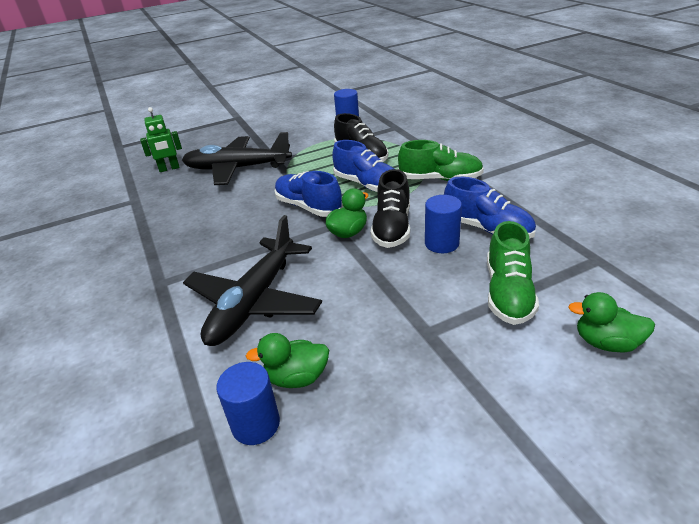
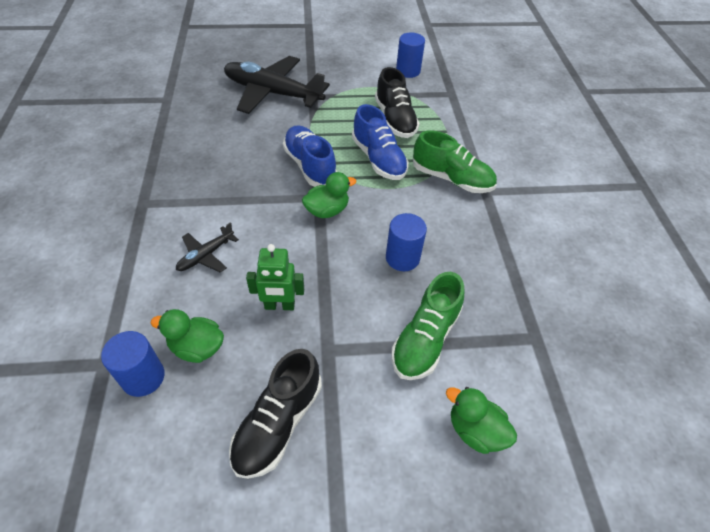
camera: 15 degrees right, 15 degrees up
(169, 169) = (214, 71): green robot -> green robot (279, 306)
(254, 302) = (206, 255): black plane -> black plane, size x0.46
(392, 228) = (369, 221): black shoe -> black shoe (278, 423)
(487, 229) = (456, 258): blue shoe -> none

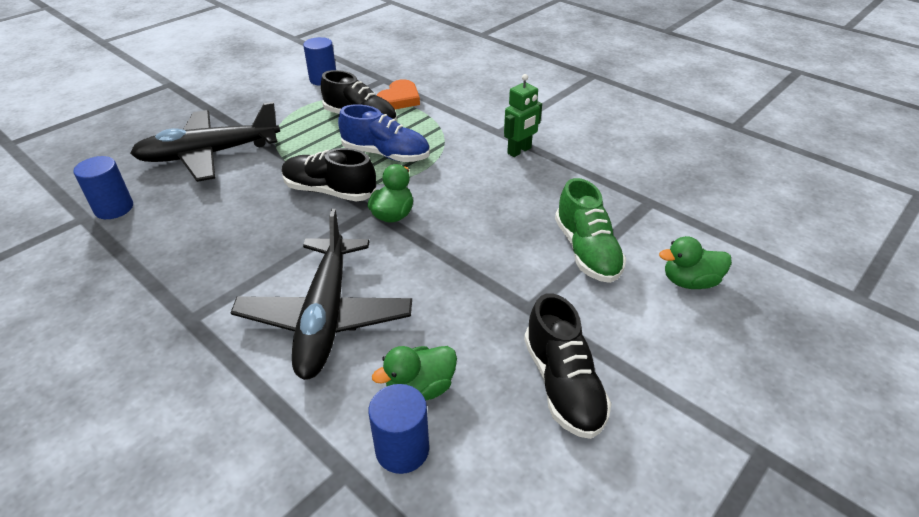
camera: 40 degrees left, 10 degrees down
(206, 255) = (326, 316): black plane -> black plane, size x2.19
(279, 306) = (449, 306): green robot -> green robot (519, 151)
(309, 166) = (330, 191): blue shoe -> black shoe
(402, 258) = (499, 210): blue cylinder -> blue cylinder (114, 208)
(443, 117) = (399, 99): none -> orange heart
(452, 179) = (463, 137): green shoe -> none

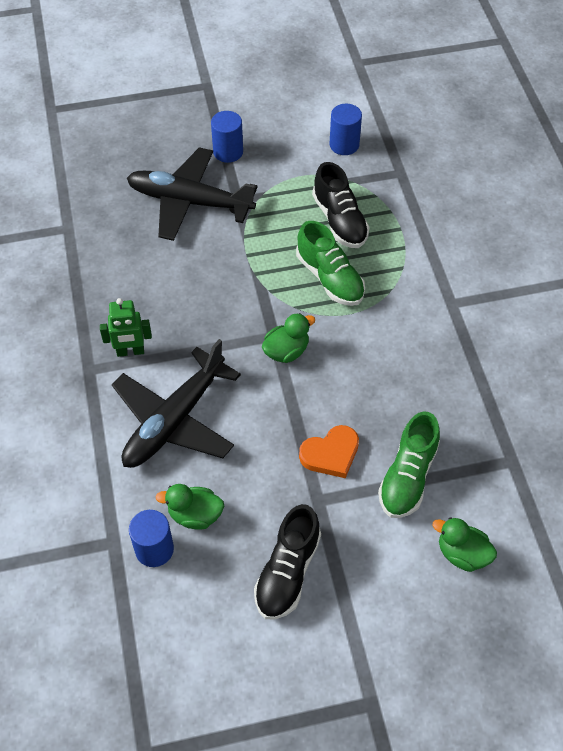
camera: 35 degrees right, 15 degrees up
(114, 208) = (92, 229): blue cylinder -> blue cylinder (228, 152)
(330, 191) = (255, 297): black shoe -> none
(386, 154) = (330, 278): blue shoe -> green shoe
(399, 99) = (394, 209): orange heart -> orange heart (331, 454)
(519, 151) = (450, 337): green robot -> green robot (130, 351)

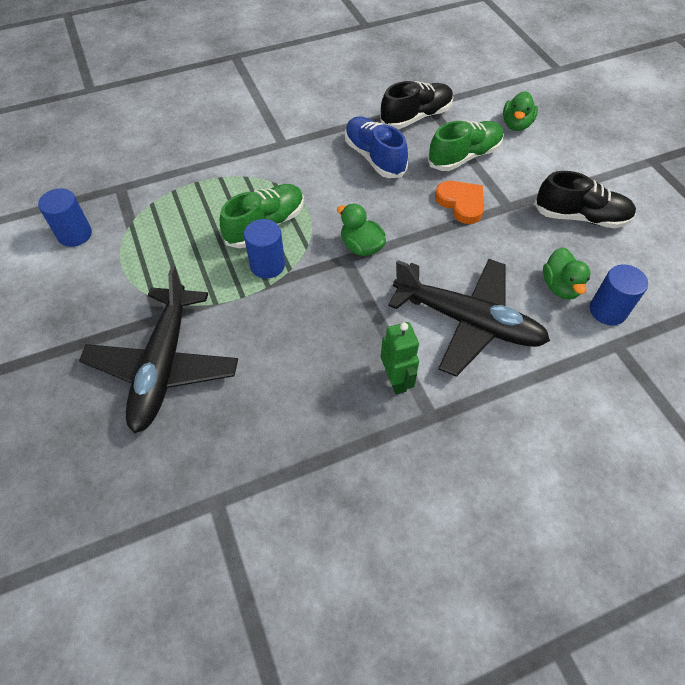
camera: 100 degrees left, 0 degrees up
(228, 152) = (78, 340): blue cylinder -> blue cylinder (267, 265)
(339, 221) = (188, 226): black shoe -> black shoe (416, 117)
(408, 477) = (464, 156): green shoe -> green shoe turned 45 degrees counterclockwise
(417, 385) = (374, 157): none -> blue shoe

